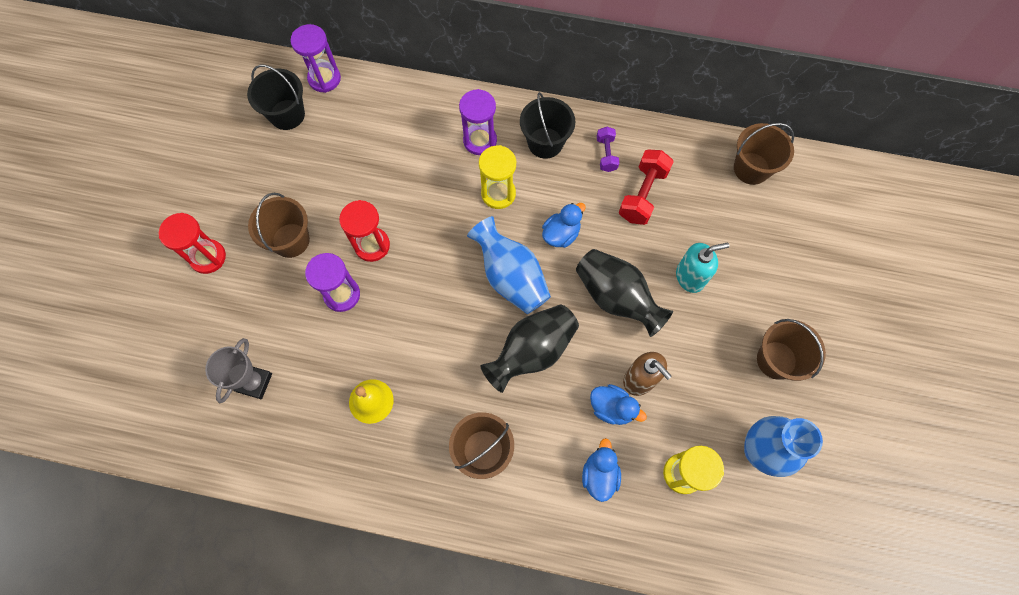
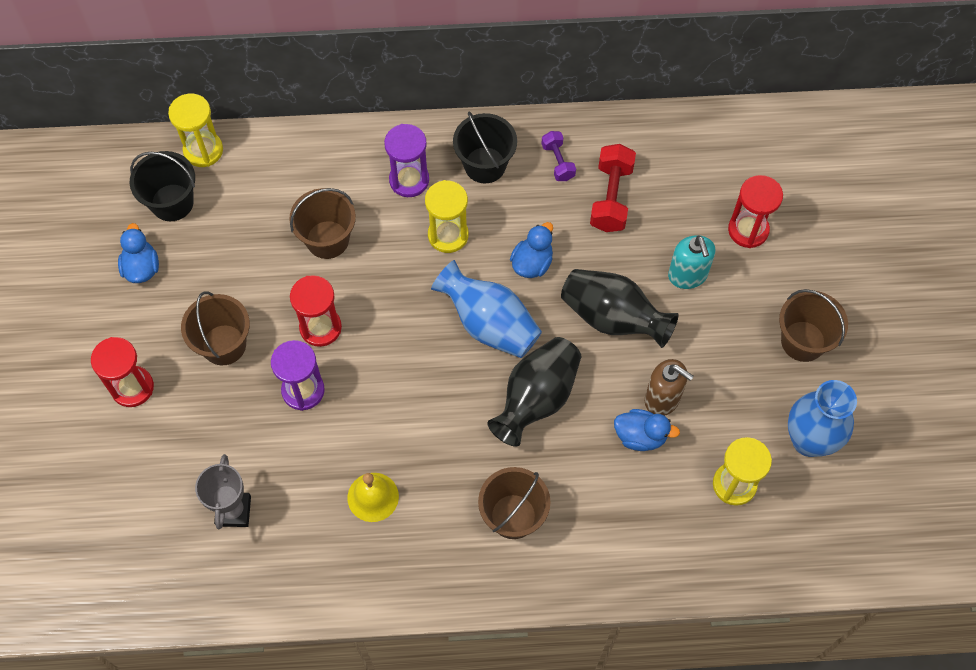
camera: 15 degrees left, 5 degrees down
(324, 79) = (203, 150): purple hourglass -> yellow hourglass
(599, 474) = (646, 508): blue duck -> blue duck (141, 267)
(690, 277) = (687, 275): turquoise soap dispenser -> turquoise soap dispenser turned 105 degrees clockwise
(751, 168) = (723, 140): brown bucket -> brown bucket (327, 239)
(752, 250) = (748, 230): none -> red hourglass

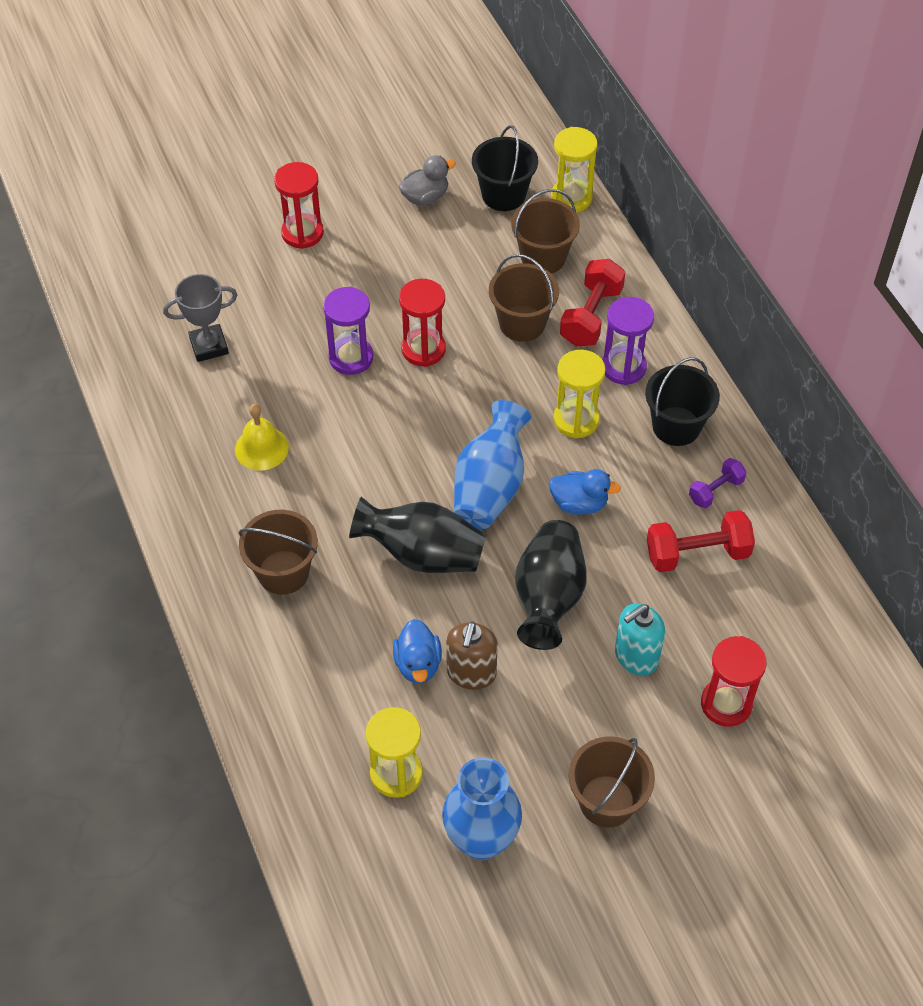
camera: 70 degrees right, 10 degrees down
(141, 267) = (425, 197): blue duck -> grey duck
(224, 345) = (373, 283): brown bucket -> brown bucket (543, 257)
(344, 184) = (591, 316): none -> red dumbbell

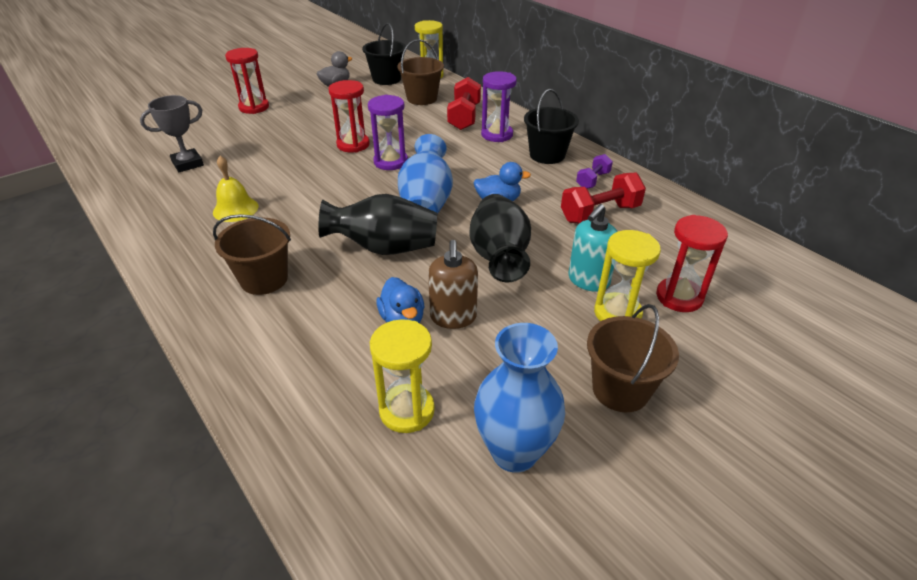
camera: 15 degrees left, 15 degrees down
(351, 357) = (300, 155): purple hourglass -> purple hourglass (390, 162)
(522, 323) = (419, 125): brown bucket -> none
(576, 420) = (476, 162): yellow hourglass -> yellow hourglass (617, 313)

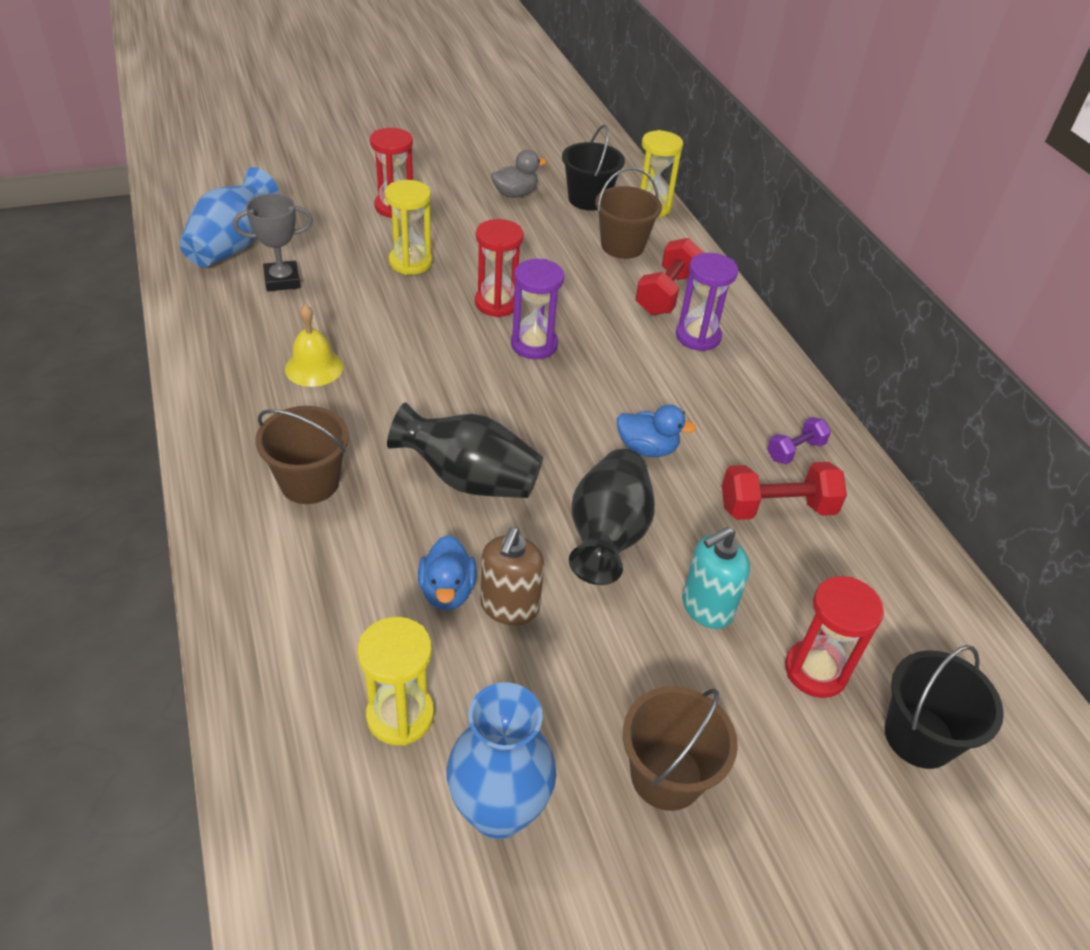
camera: 15 degrees right, 5 degrees up
(426, 203) = (552, 424): blue vase -> blue vase (233, 246)
(547, 155) = (752, 390): black bucket -> black bucket (919, 736)
(617, 313) = (719, 668): yellow hourglass -> yellow hourglass (410, 262)

